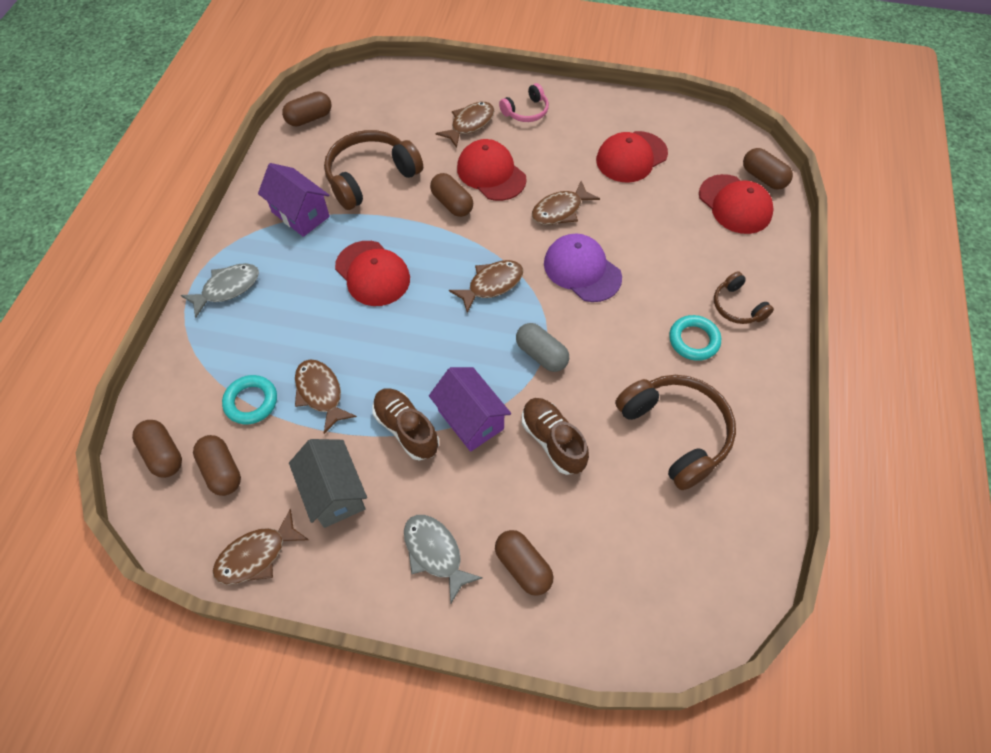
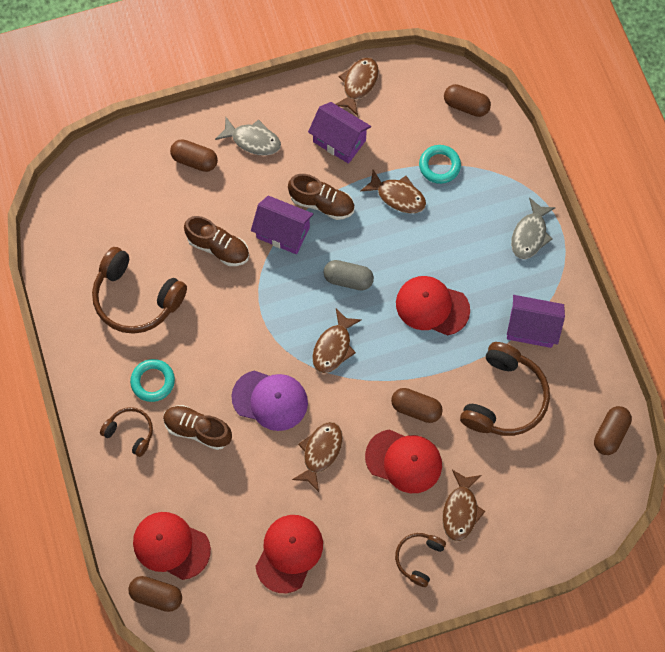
camera: 150 degrees right, 10 degrees up
(222, 470) = (420, 116): brown capsule -> none
(335, 492) = (339, 141): grey house -> purple house
(526, 111) = (419, 558): pink headphones -> brown headphones
(541, 354) = (261, 307): grey capsule -> grey capsule (348, 279)
(666, 278) = (198, 429): none -> brown shoe

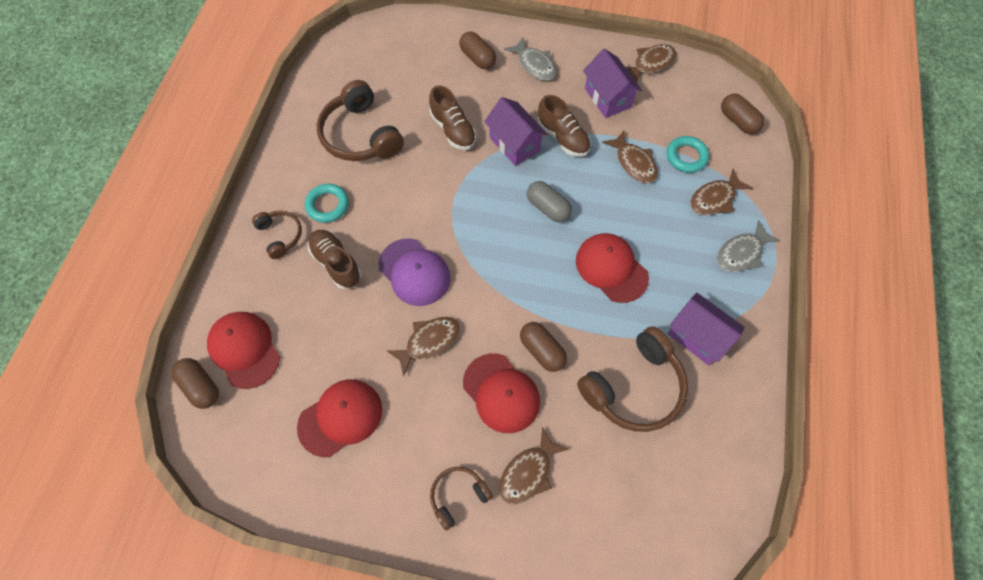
camera: 30 degrees right, 5 degrees down
(333, 347) = (499, 257): brown fish -> brown fish (715, 199)
(610, 433) = (727, 483): brown capsule -> none

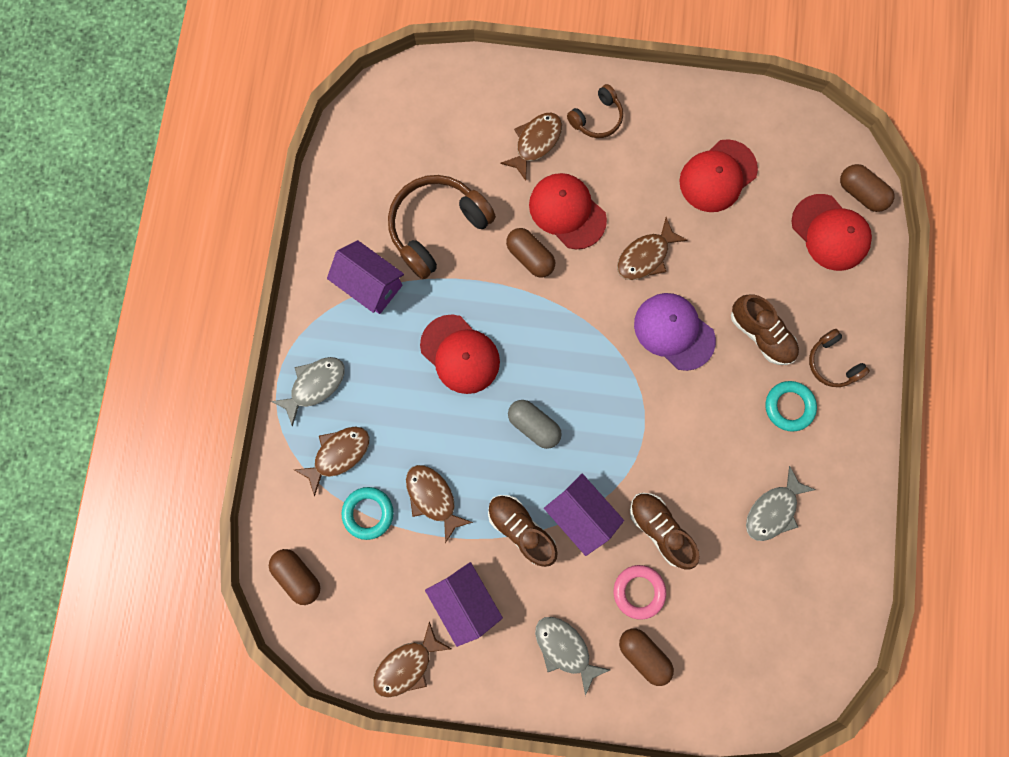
camera: 175 degrees right, 15 degrees up
(361, 135) = (773, 510): brown headphones -> grey fish
(475, 93) = (638, 591): none -> pink ring

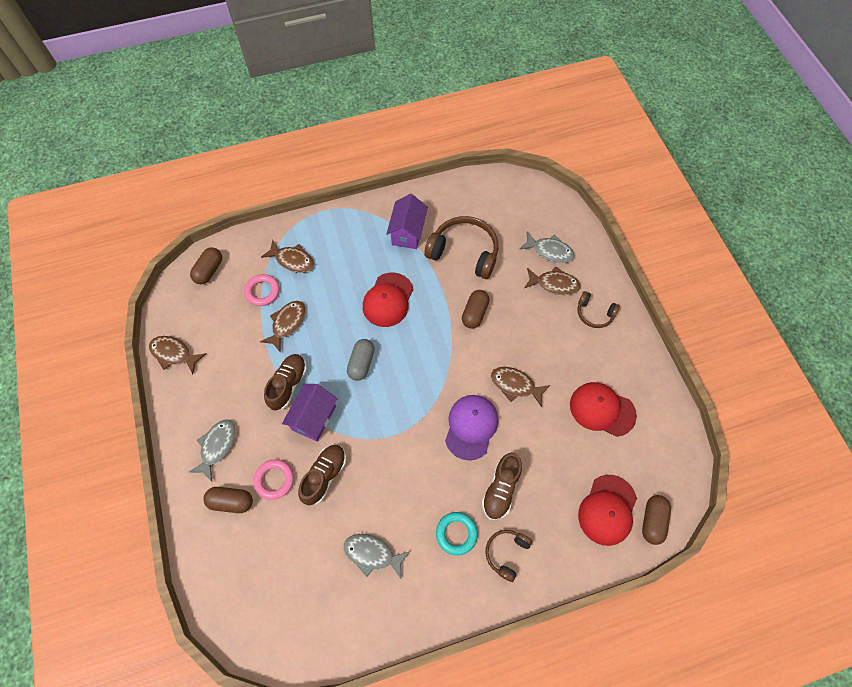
camera: 65 degrees right, 15 degrees down
(315, 385) = (330, 230): grey fish -> grey fish (549, 251)
(368, 513) = (262, 291): turquoise ring -> pink ring
(465, 599) = (228, 370): purple house -> none
(567, 212) = (518, 322): red cap -> none
(643, 653) = (231, 501): brown capsule -> brown capsule turned 75 degrees clockwise

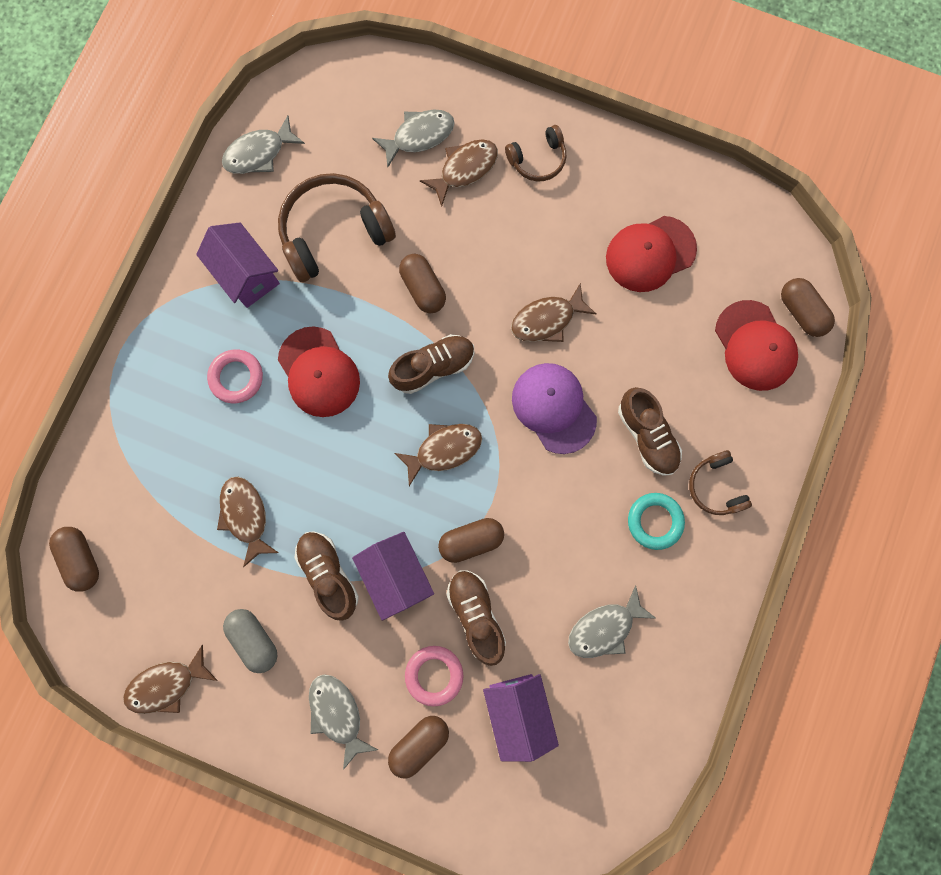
camera: 50 degrees left, 15 degrees up
(262, 291) = (173, 513): pink ring -> pink ring (236, 377)
(288, 542) = (518, 710): none -> purple house
(292, 260) = (161, 444): brown fish -> brown fish (444, 450)
(361, 363) = (374, 468): grey capsule -> grey capsule (254, 639)
(363, 441) = (471, 540): none -> brown capsule
(438, 350) = (433, 367): none -> brown shoe
(471, 192) = (259, 153): none -> grey fish

